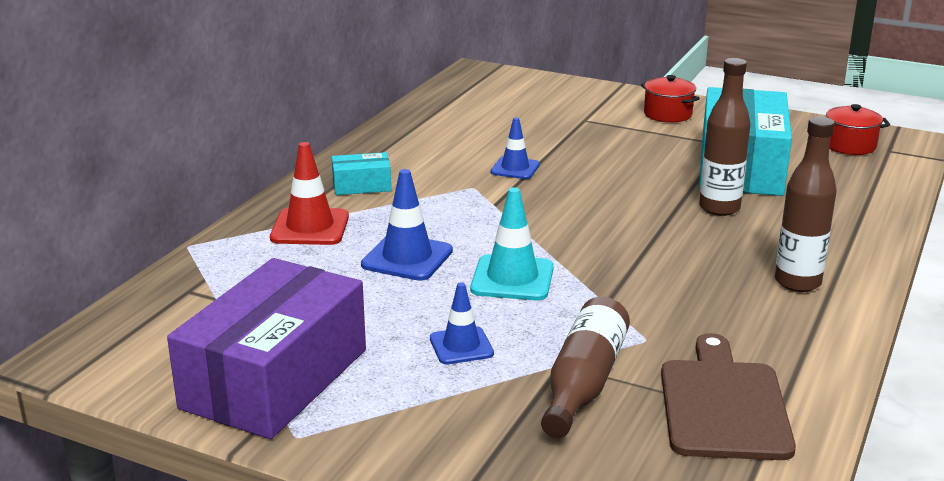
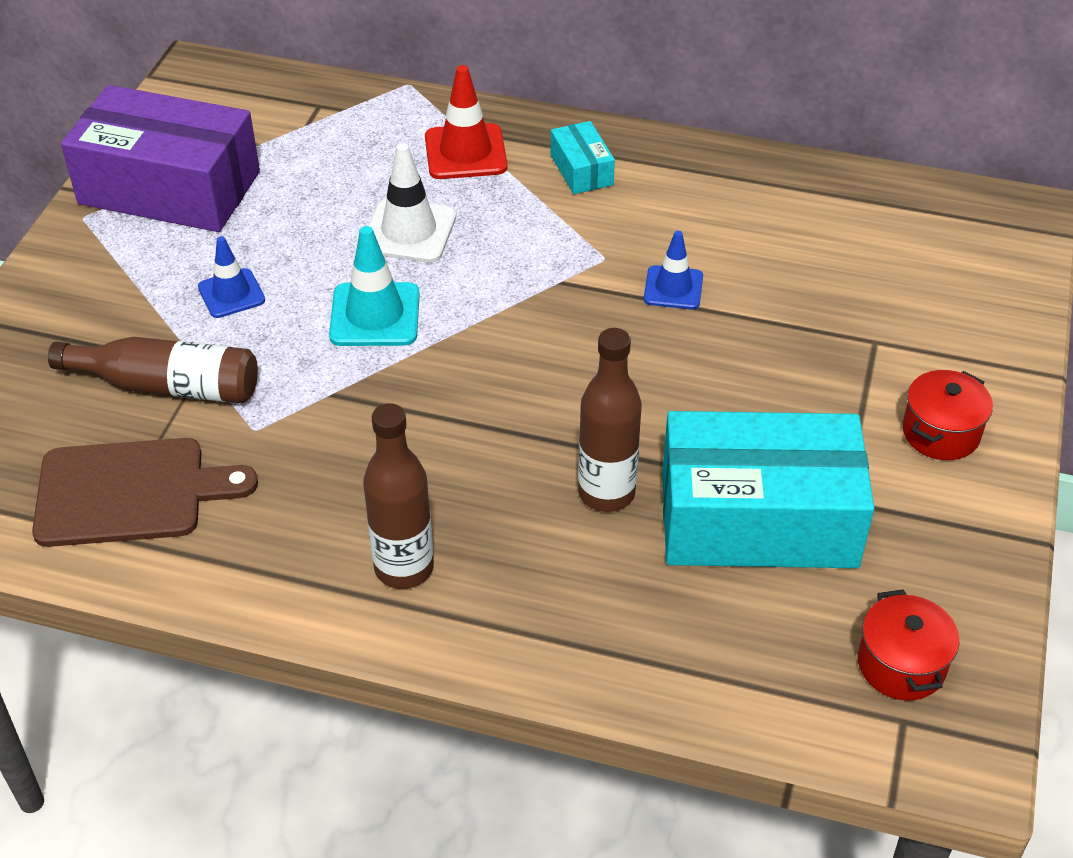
camera: 80 degrees right, 20 degrees up
(407, 258) = (409, 231): blue traffic cone -> white traffic cone

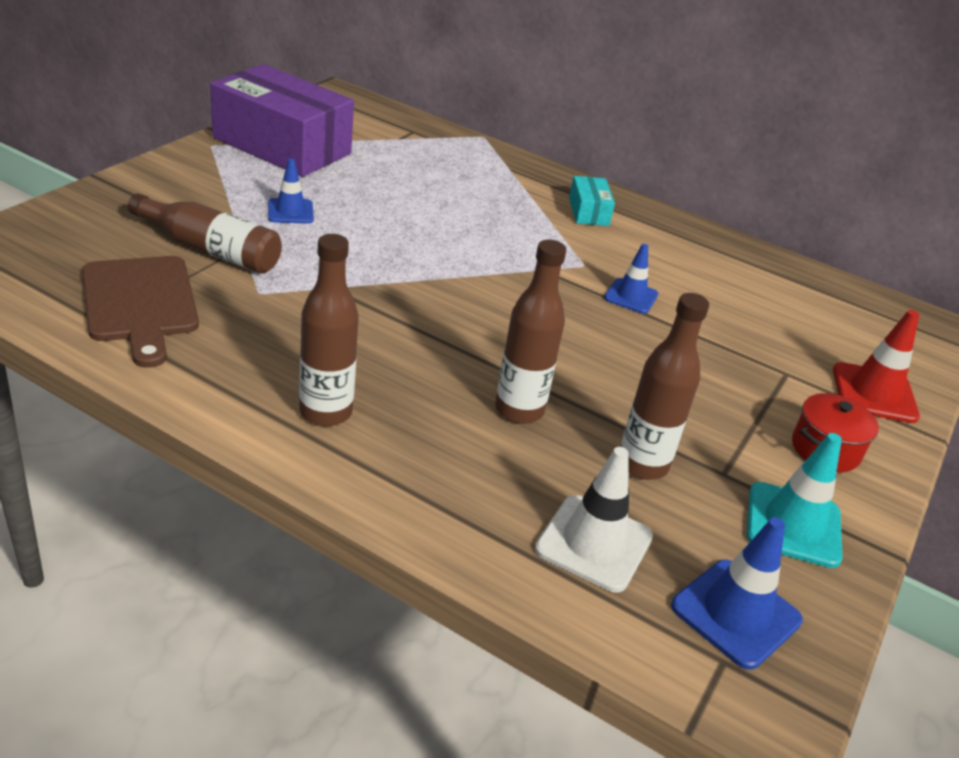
camera: 10 degrees right, 10 degrees down
(130, 492) = (140, 303): brown cutting board -> brown cutting board turned 60 degrees clockwise
(375, 315) = (390, 251): turquoise traffic cone -> turquoise traffic cone (793, 525)
(409, 231) = (441, 212): white traffic cone -> white traffic cone (594, 543)
(465, 152) = (506, 181): red traffic cone -> red traffic cone (874, 393)
(758, 519) = (642, 464): turquoise box -> brown bottle
(901, 664) = (736, 613): red pot -> blue traffic cone

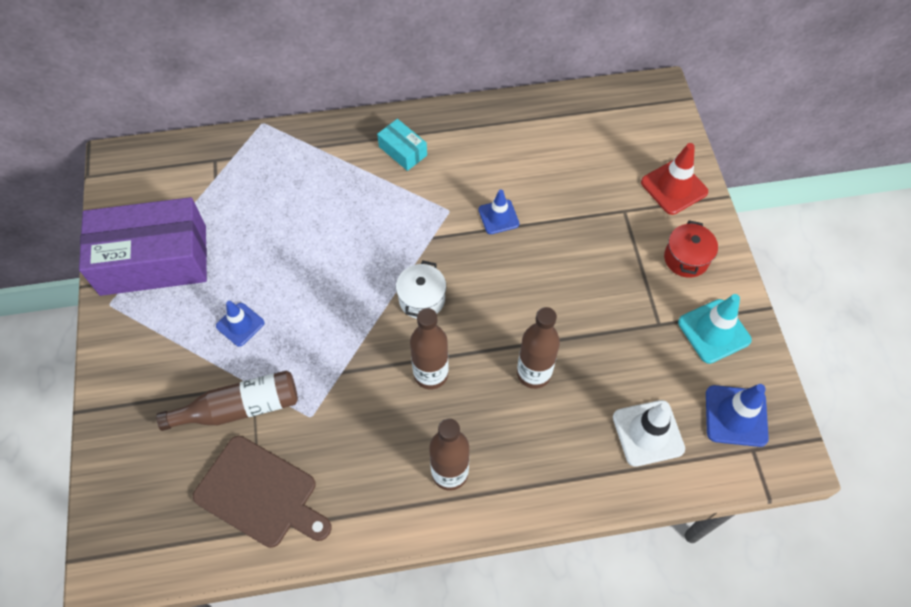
camera: 35 degrees left, 25 degrees up
(475, 295) = (422, 299): none -> white pot
(642, 464) = (621, 355): brown bottle -> brown bottle (431, 374)

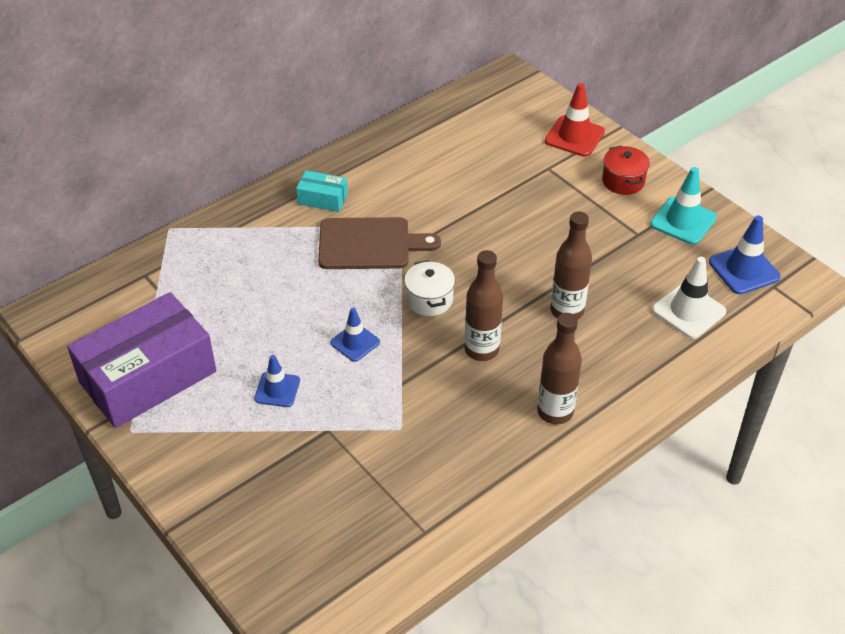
camera: 30 degrees left, 15 degrees down
(239, 408) = (329, 452): brown bottle -> none
(260, 493) = (402, 506): brown cutting board -> brown cutting board (369, 244)
(498, 217) = (447, 213): blue traffic cone -> blue traffic cone (355, 342)

